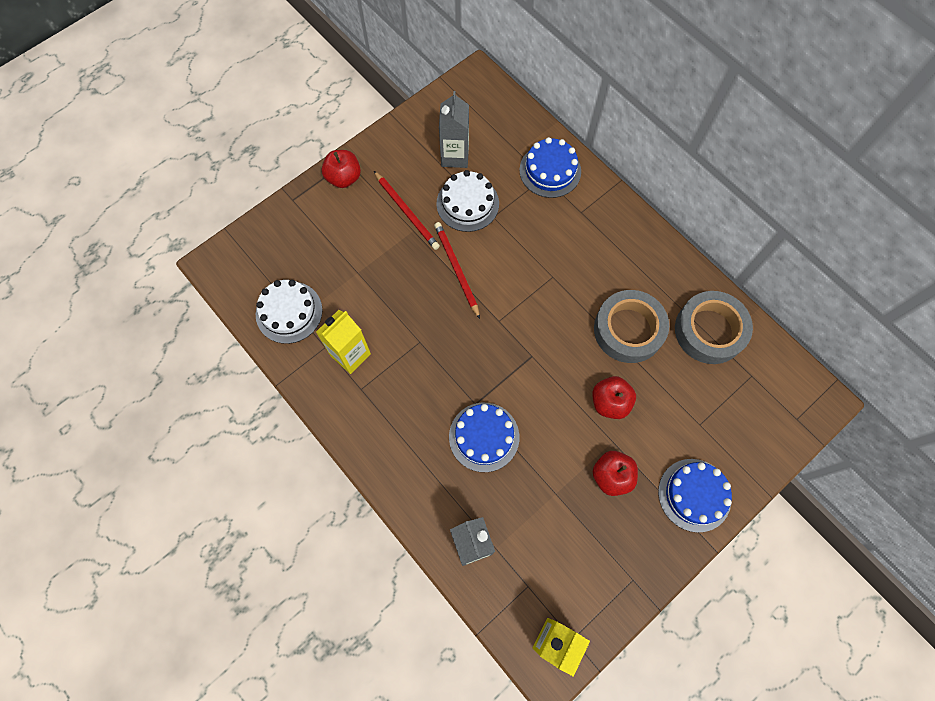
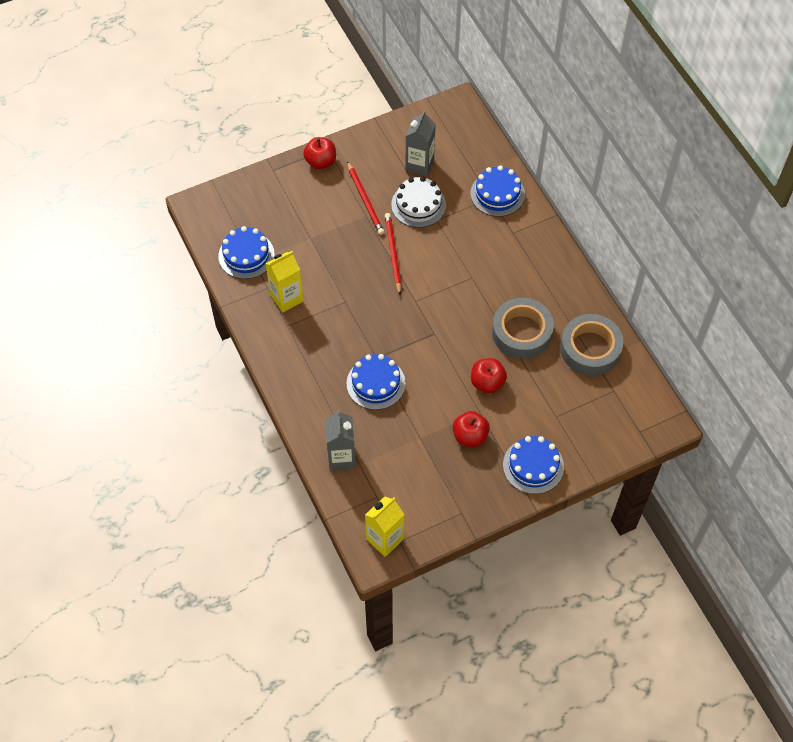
camera: 15 degrees right, 10 degrees down
(289, 312) = (246, 255): white cake -> blue cake

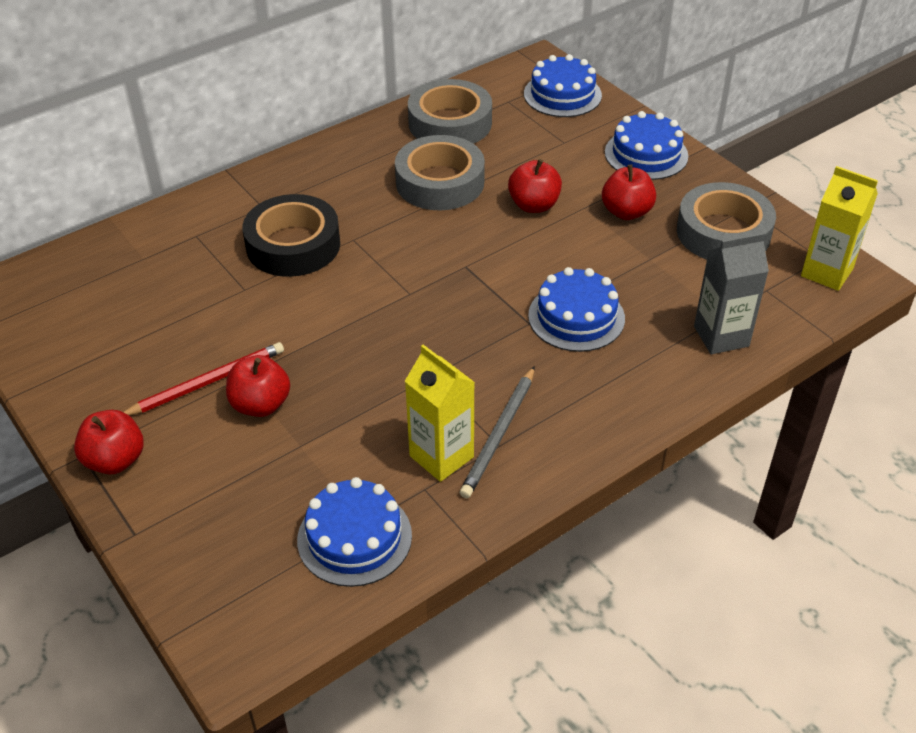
camera: 100 degrees left, 15 degrees down
(294, 327) = (499, 434): none -> grey pencil
(343, 222) = (260, 405): none -> red apple
(393, 253) = (320, 331): red pencil -> none
(418, 205) = (214, 314): white cake -> none
(419, 165) = (125, 323): grey carton -> none
(437, 489) = (723, 232): none -> grey tape
(472, 246) = (293, 245): none -> black tape
(497, 194) = (188, 229): blue cake -> blue cake (562, 94)

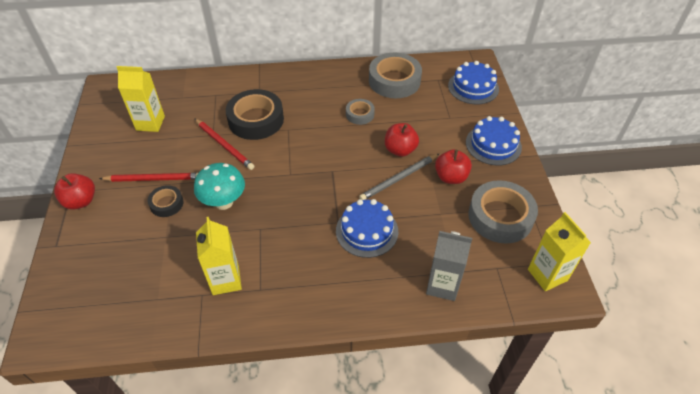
camera: 30 degrees right, 5 degrees up
(125, 313) = (150, 123): none -> yellow carton
(260, 405) = (166, 204): red apple -> black tape
(276, 296) = (224, 145): none -> red pencil
(347, 367) = (224, 202): none -> turquoise mushroom
(354, 537) = (146, 304): blue cake -> none
(440, 182) = (360, 114): grey tape -> grey tape, size x0.52
(499, 434) = (265, 283): grey pencil -> grey pencil (399, 178)

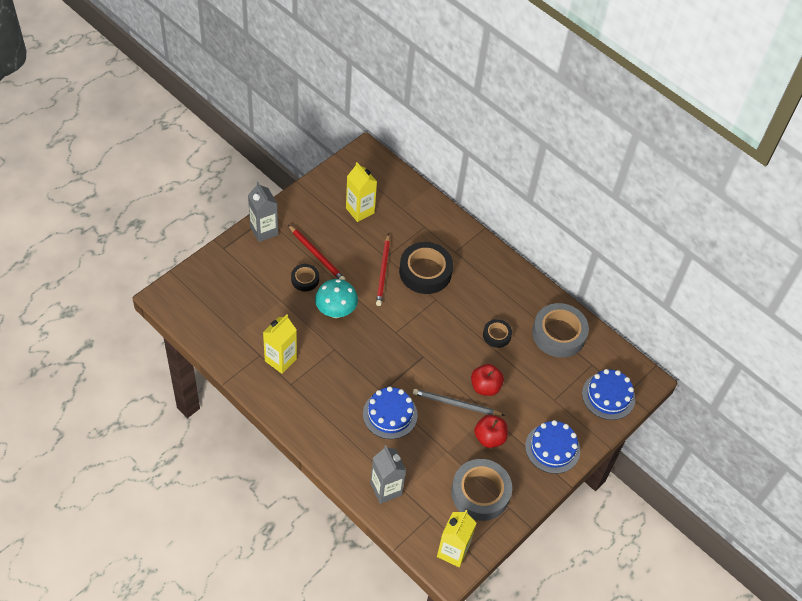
camera: 45 degrees right, 5 degrees up
(81, 201) = (264, 231): red apple -> grey carton
(360, 114) = (496, 335): grey tape -> black tape

